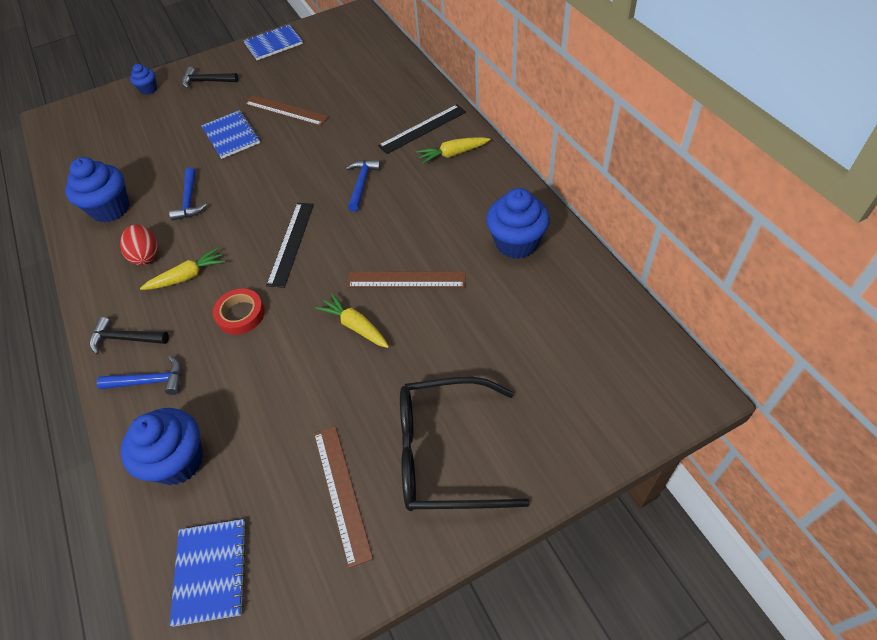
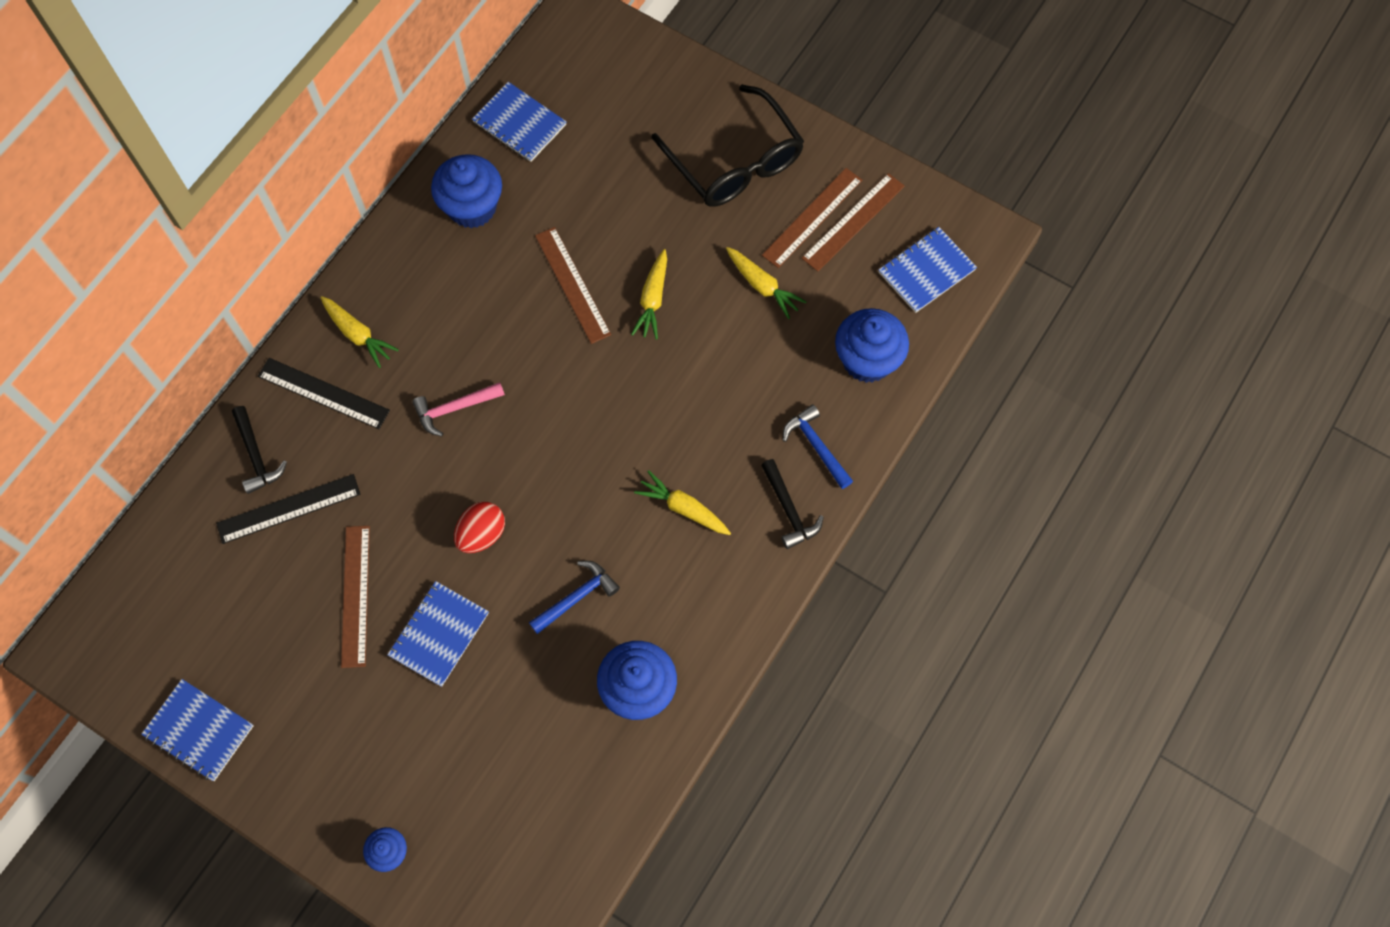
camera: 125 degrees left, 15 degrees up
(146, 255) = (681, 580): red egg -> red egg (482, 534)
(207, 81) = (334, 769): black hammer -> black hammer (256, 456)
(240, 314) = (698, 416): red tape -> none
(291, 243) = (582, 429): black ruler -> black ruler (289, 509)
(307, 412) = (762, 286): none -> yellow carrot
(311, 530) = (853, 222): none -> brown ruler
(362, 184) = (454, 409): blue hammer -> pink hammer
(582, 300) = (519, 123): none -> blue notebook

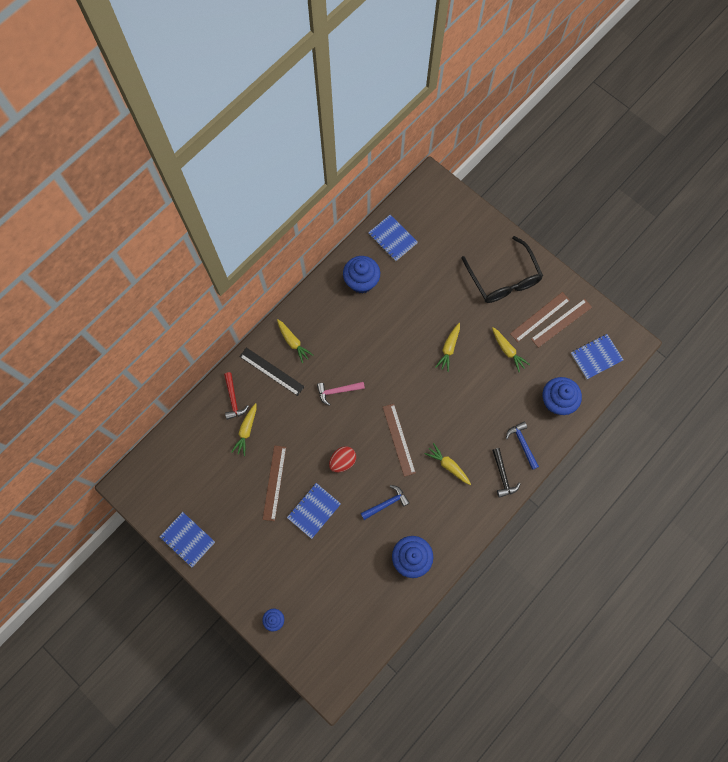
camera: 10 degrees right, 5 degrees up
(256, 456) = (233, 399): black hammer -> red hammer
(289, 509) = (246, 430): black ruler -> yellow carrot
(573, 284) = (408, 333): brown ruler -> brown ruler (399, 439)

